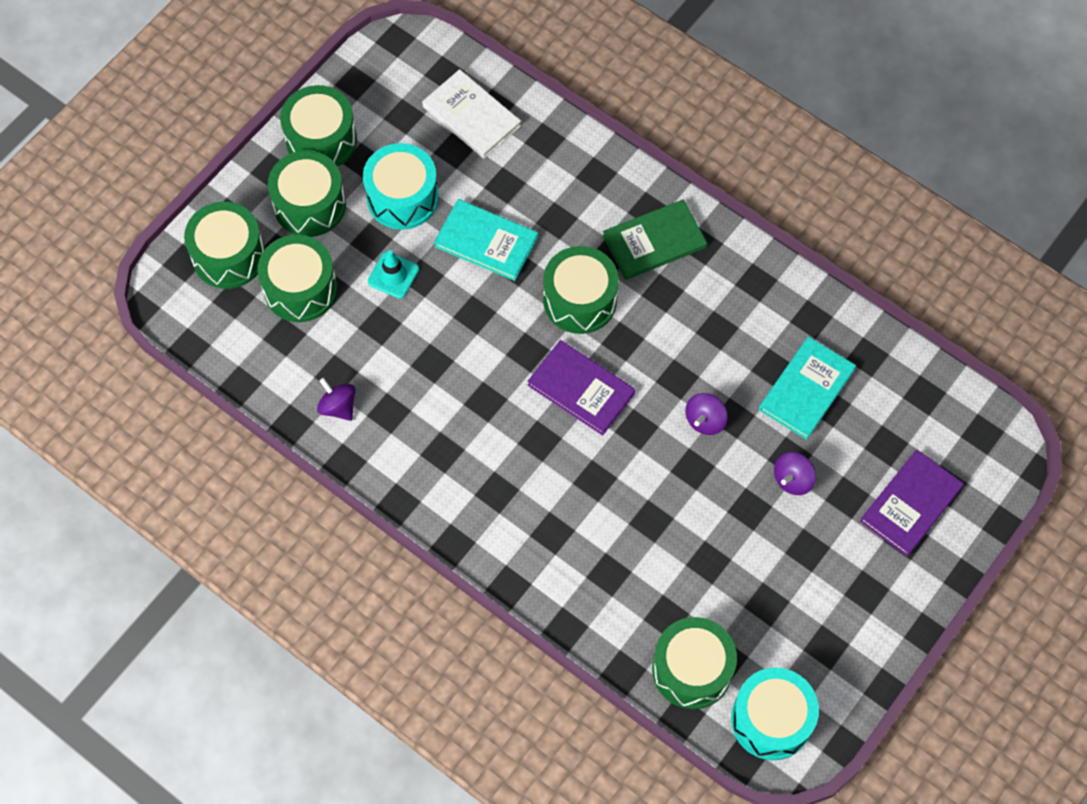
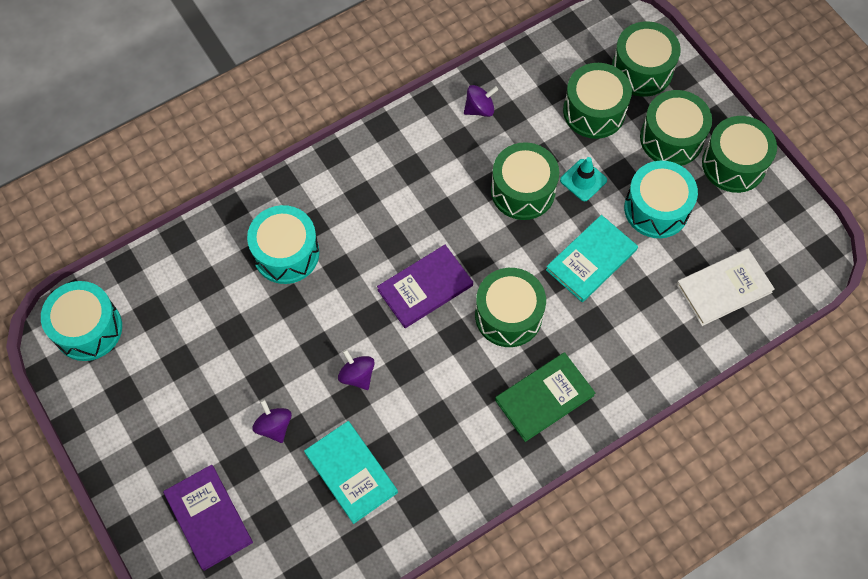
camera: 110 degrees right, 0 degrees up
(597, 545) = (286, 253): none -> turquoise drum
(654, 242) = (544, 397): green book -> green book turned 60 degrees clockwise
(692, 669) = (155, 286): green drum -> green drum (523, 191)

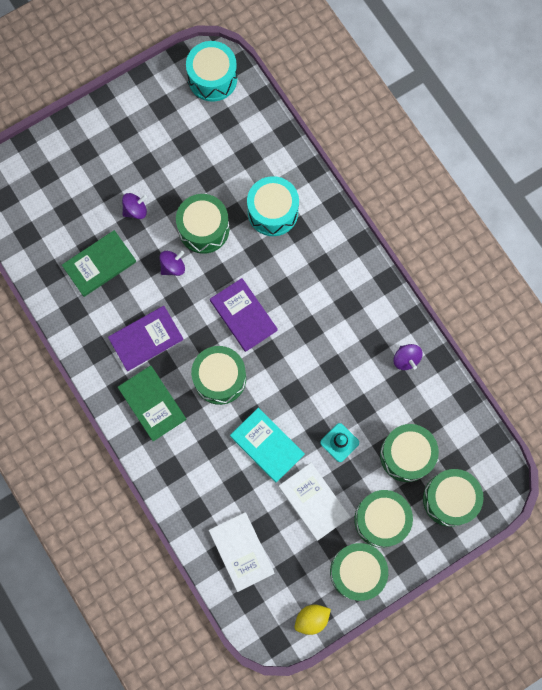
camera: 90 degrees right, 10 degrees up
(208, 518) = (71, 170): purple book -> purple book (146, 339)
(351, 472) = (99, 264): turquoise book -> green book
(523, 191) = (329, 393): green drum -> green drum (204, 229)
(656, 209) = (313, 502): turquoise drum -> white book
(793, 212) = (311, 619): none -> yellow lemon

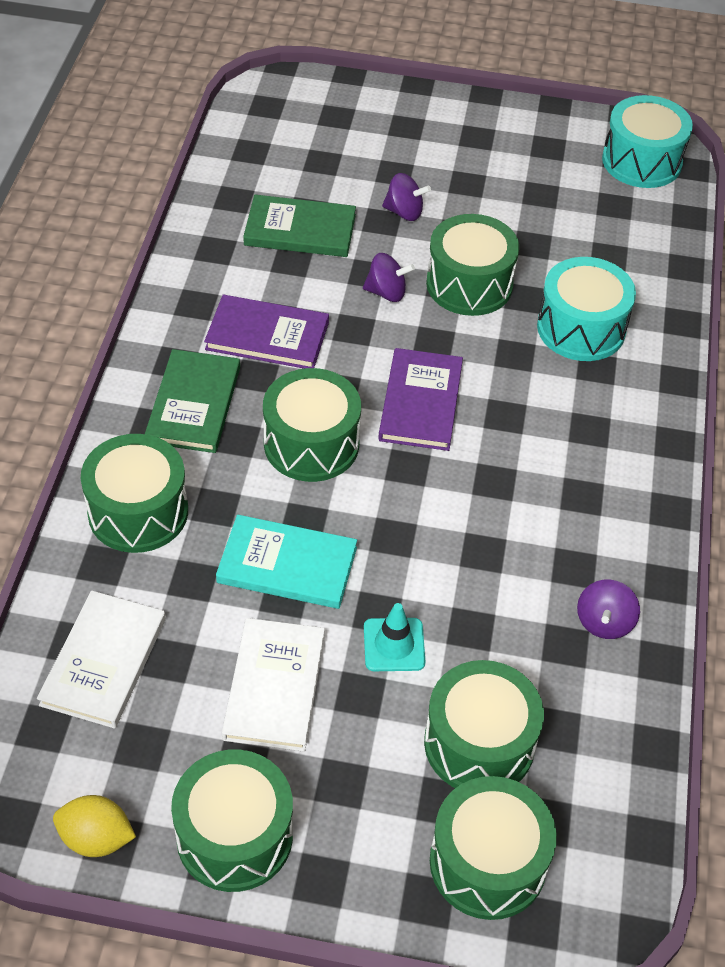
camera: 40 degrees right, 25 degrees down
(267, 445) = (287, 565): turquoise book -> turquoise book turned 75 degrees counterclockwise
(381, 520) = (348, 797): green drum -> green drum (138, 512)

